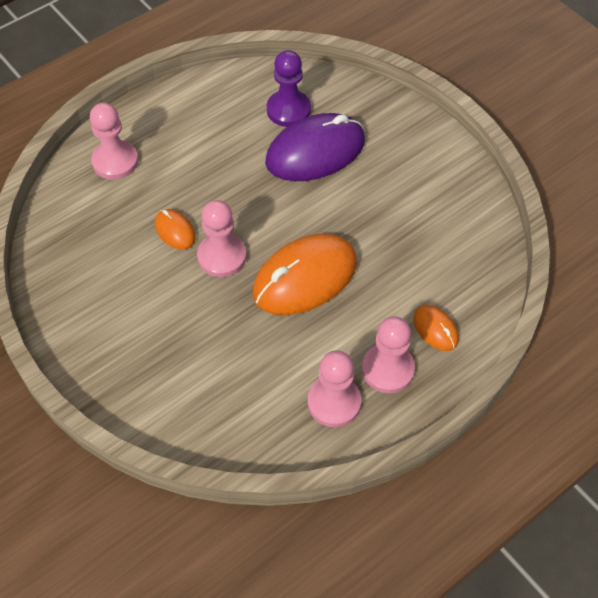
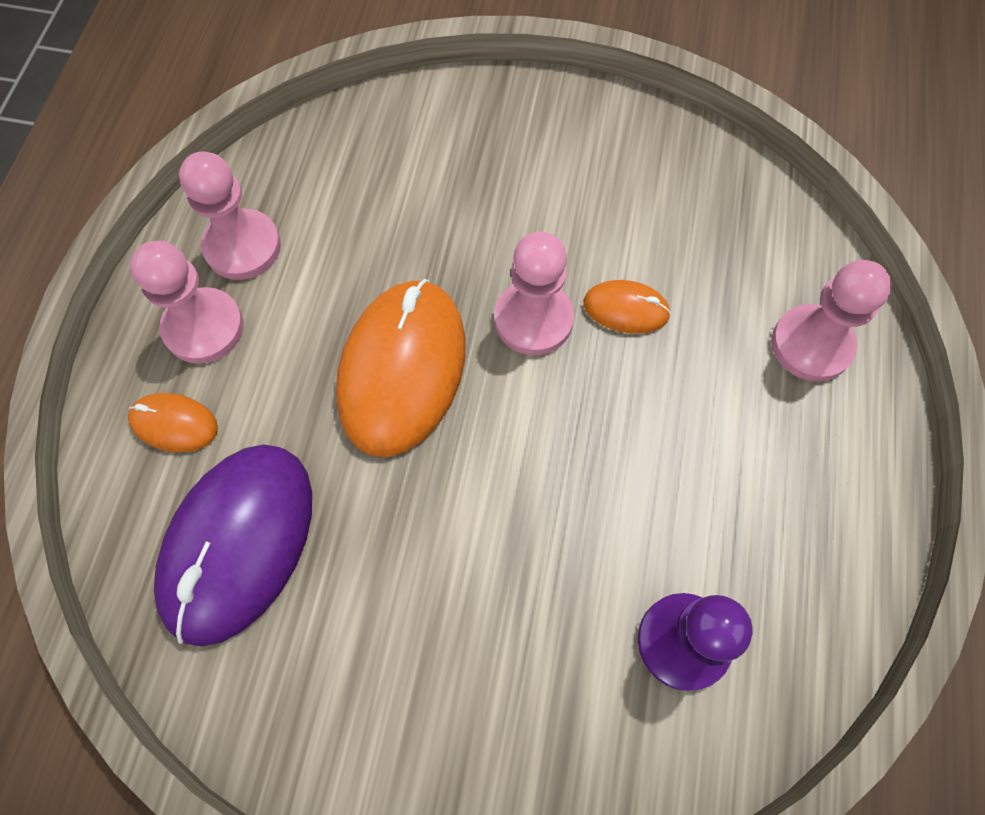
camera: 140 degrees right, 10 degrees up
(315, 151) = (567, 589): purple mouse -> purple mouse (238, 543)

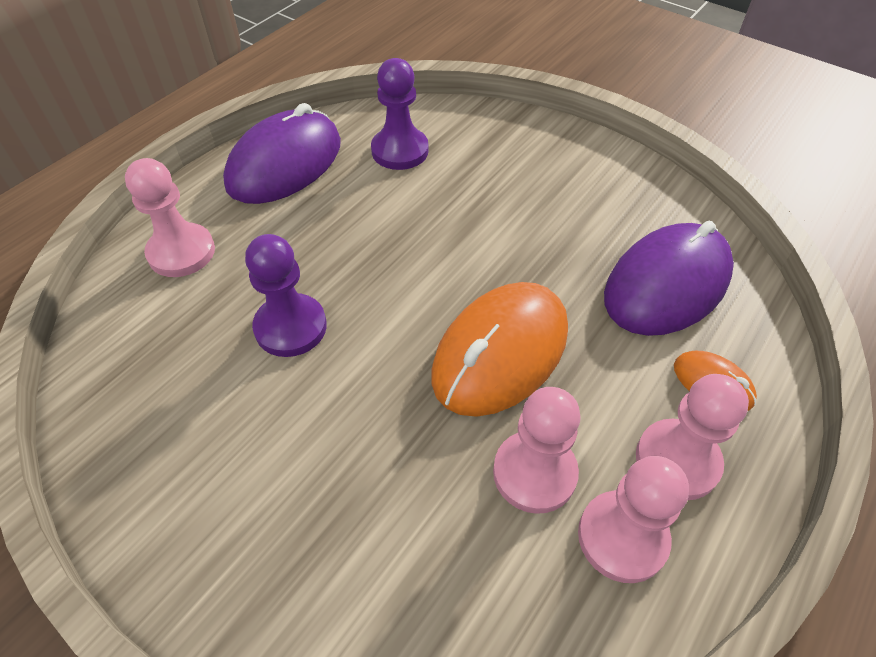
camera: 155 degrees left, 15 degrees down
(533, 319) = (370, 348): pink pawn -> pink pawn (534, 473)
(626, 309) = (290, 327): orange mouse -> purple pawn
(818, 537) = (285, 163): none -> purple mouse

